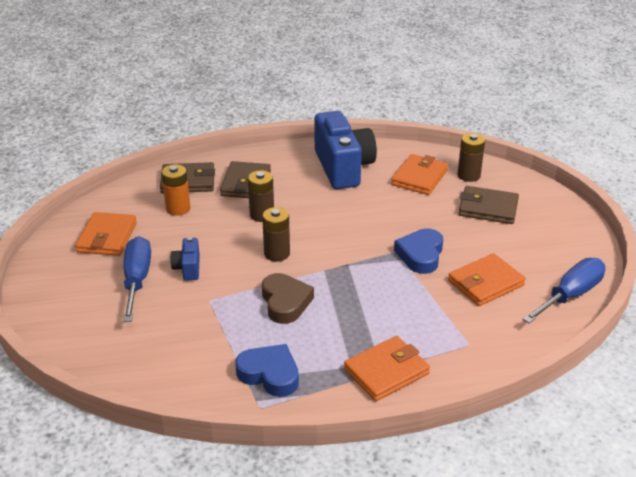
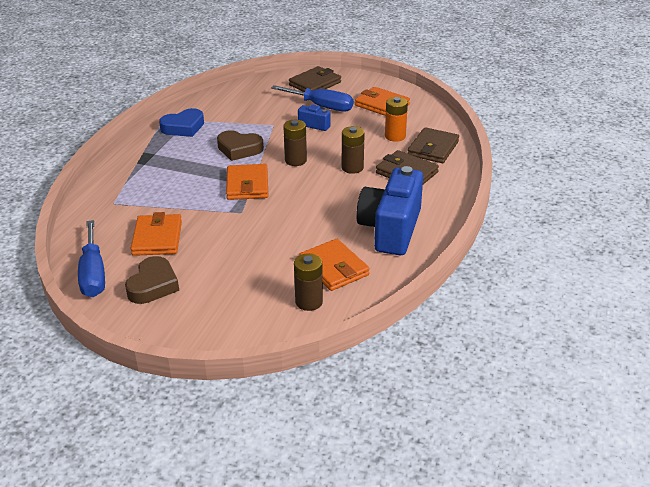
camera: 120 degrees right, 0 degrees up
(343, 168) = (390, 229): blue camera -> blue camera turned 90 degrees clockwise
(386, 371) = (134, 164): orange wallet -> orange wallet (247, 185)
(420, 255) = (224, 221): blue heart -> none
(488, 208) = (245, 287): brown wallet -> brown wallet (315, 84)
(541, 254) = (153, 285): none -> brown heart

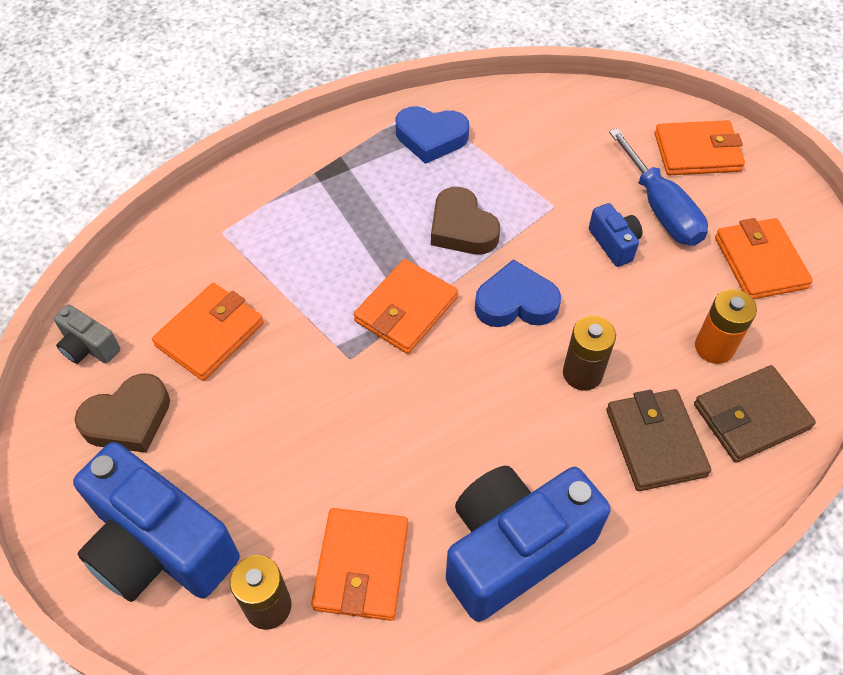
camera: 40 degrees right, 20 degrees up
(93, 274) = (89, 347): blue screwdriver -> grey camera
(230, 314) = (159, 547): none -> blue camera
(295, 160) = (516, 302): brown battery -> blue heart
(315, 84) = (697, 152): brown wallet -> orange wallet

